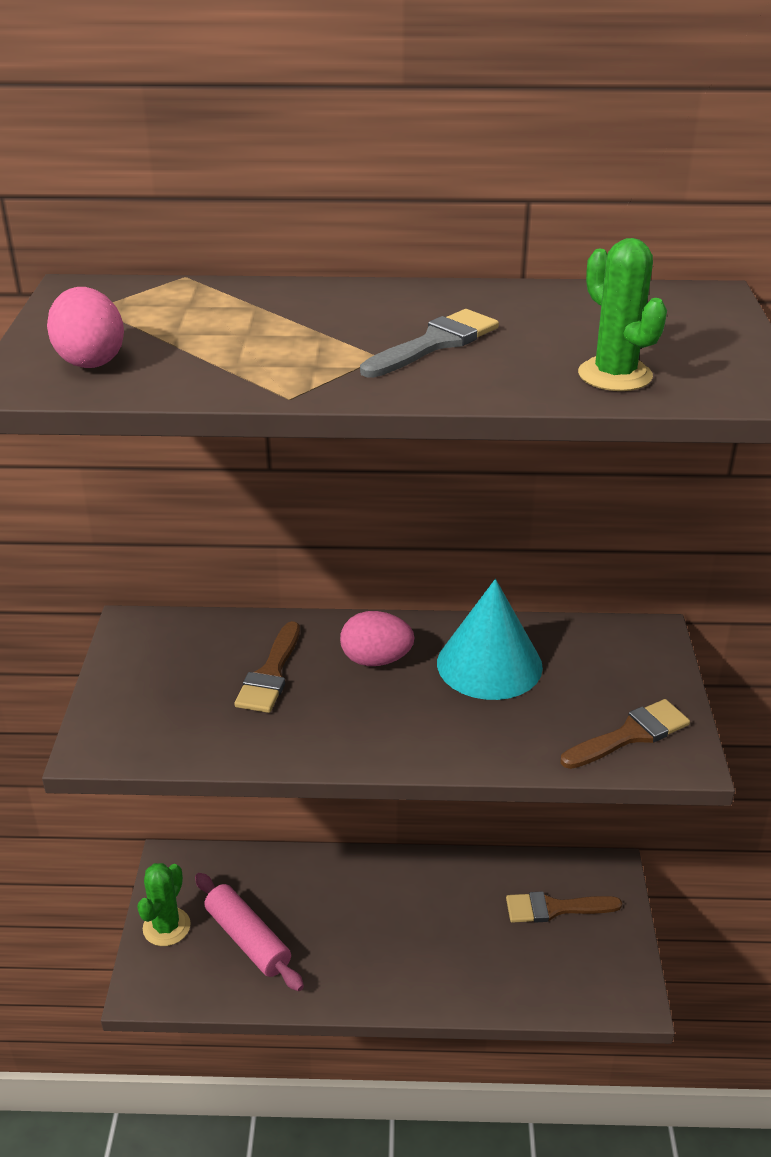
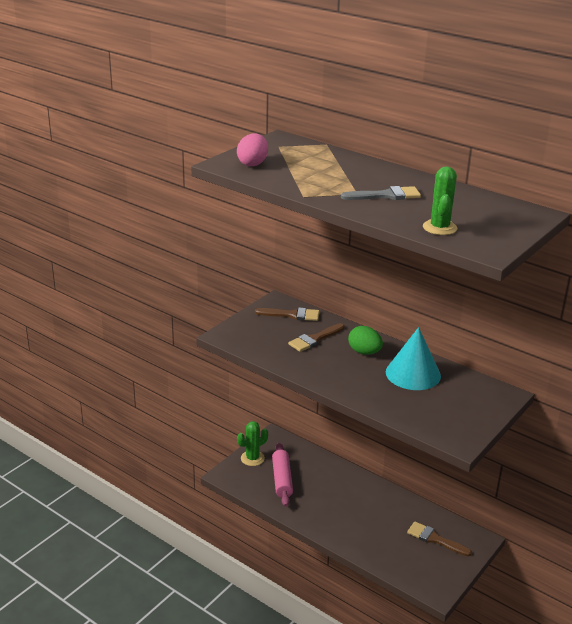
camera: 35 degrees right, 5 degrees down
(376, 660) = (364, 352): pink egg -> green egg
(630, 735) = (446, 424): brown brush -> brown brush (291, 315)

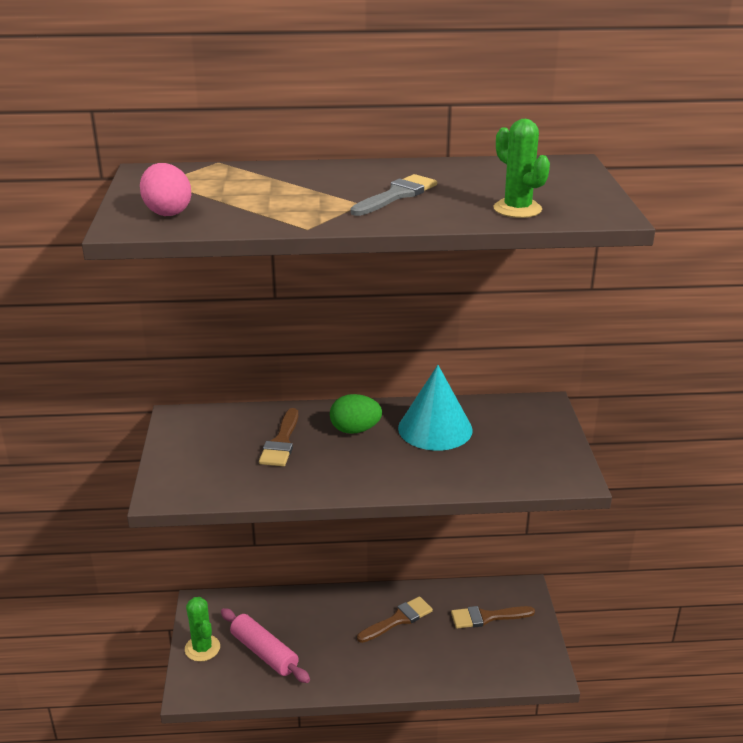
camera: 40 degrees left, 0 degrees up
(252, 458) = (202, 648): green cactus -> green cactus turned 45 degrees counterclockwise
(291, 315) = (216, 426): brown brush -> brown brush (398, 619)

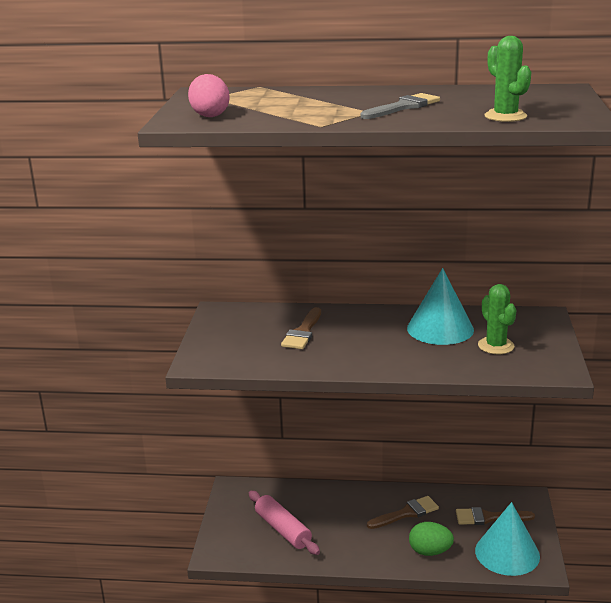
camera: 10 degrees right, 5 degrees down
(202, 648) = (229, 522): green cactus -> green cactus (496, 346)
(355, 430) = (369, 326): green egg -> green egg (430, 551)
(511, 659) = (507, 553): none -> turquoise cone

